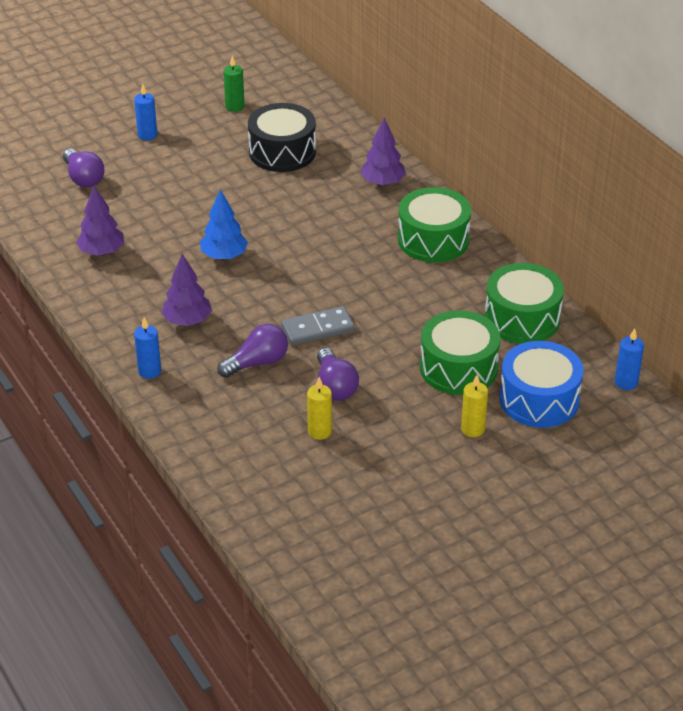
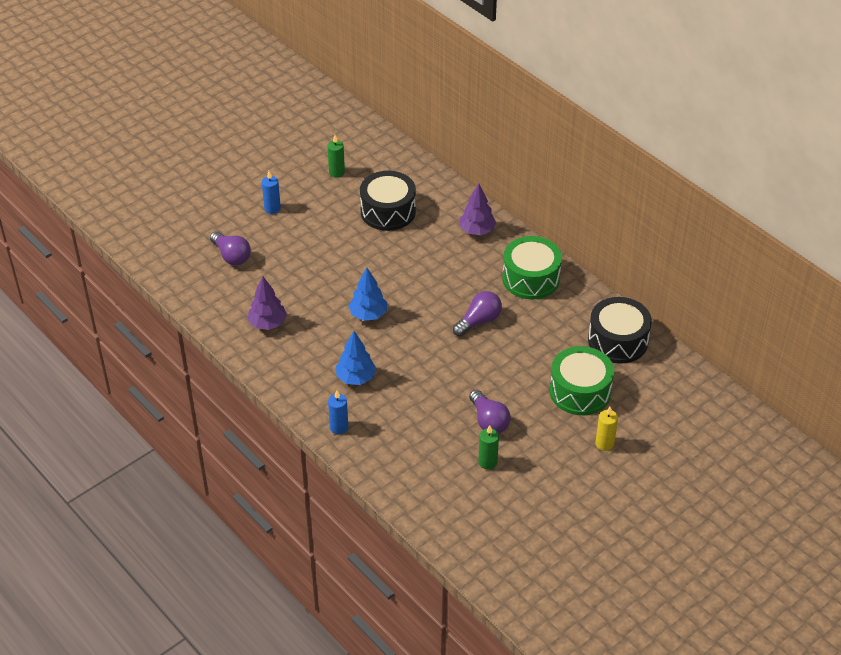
camera: 10 degrees left, 5 degrees up
(187, 321) = (356, 378): purple tree -> blue tree
(257, 363) = (422, 408): purple light bulb -> purple light bulb (479, 321)
(318, 329) = (461, 371): grey domino -> none
(319, 431) = (487, 462): yellow candle -> green candle
(522, 318) = (618, 341): green drum -> black drum
(539, 399) = (648, 410): blue drum -> none
(626, 382) = (710, 387): blue candle -> none

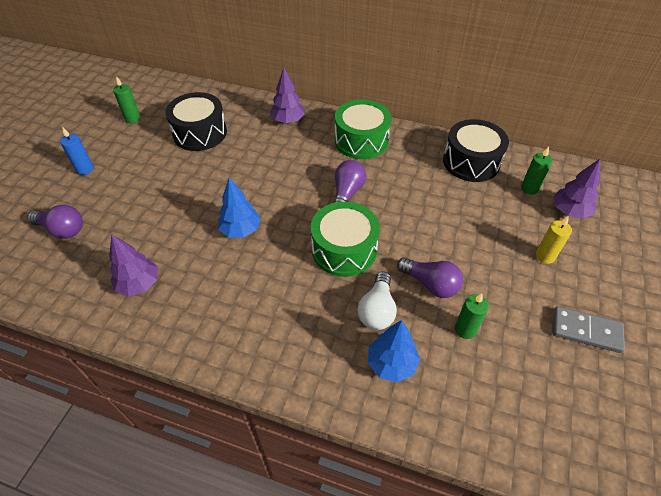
camera: 30 degrees left, 5 degrees up
(339, 427) = (288, 369): blue candle -> none
(356, 378) = (270, 301): blue tree -> blue tree (391, 364)
(431, 419) = (377, 310): none -> white light bulb
(580, 391) = (482, 217): green drum -> green drum (344, 249)
(582, 506) = (586, 331): none -> grey domino
(649, 386) = (529, 188): none -> green candle
(665, 420) = (569, 211): none -> purple tree

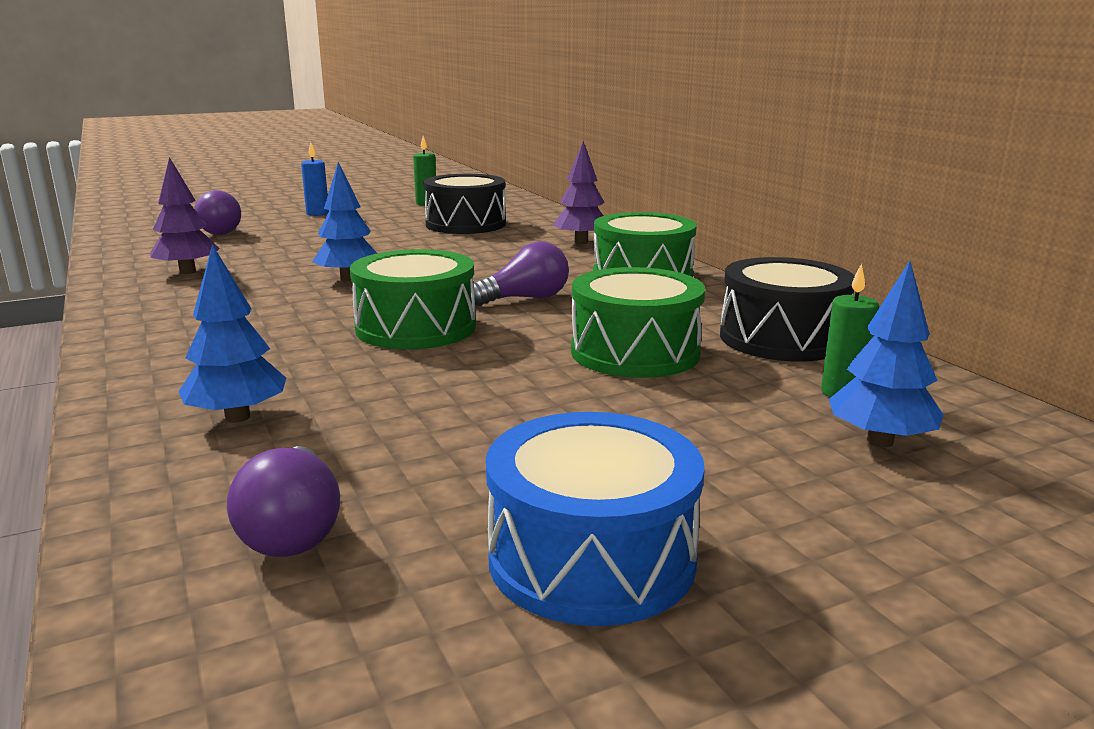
camera: 45 degrees right, 30 degrees down
(377, 310) = (334, 377): white light bulb -> none
(430, 284) = (450, 392): purple light bulb -> purple light bulb (293, 529)
(444, 207) = (635, 352): none -> green drum
(465, 329) = (395, 445): green candle -> none
(545, 256) = (707, 455): yellow candle -> none
(569, 211) = (879, 441): purple tree -> blue tree
(586, 331) = (591, 558): grey domino -> blue drum

